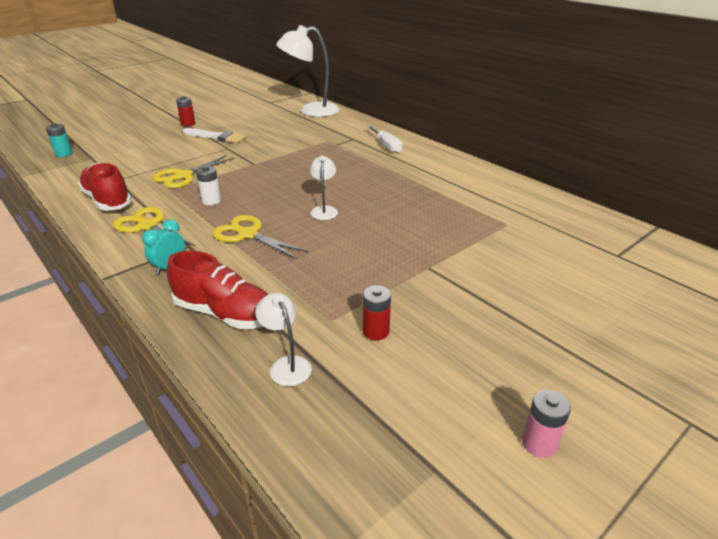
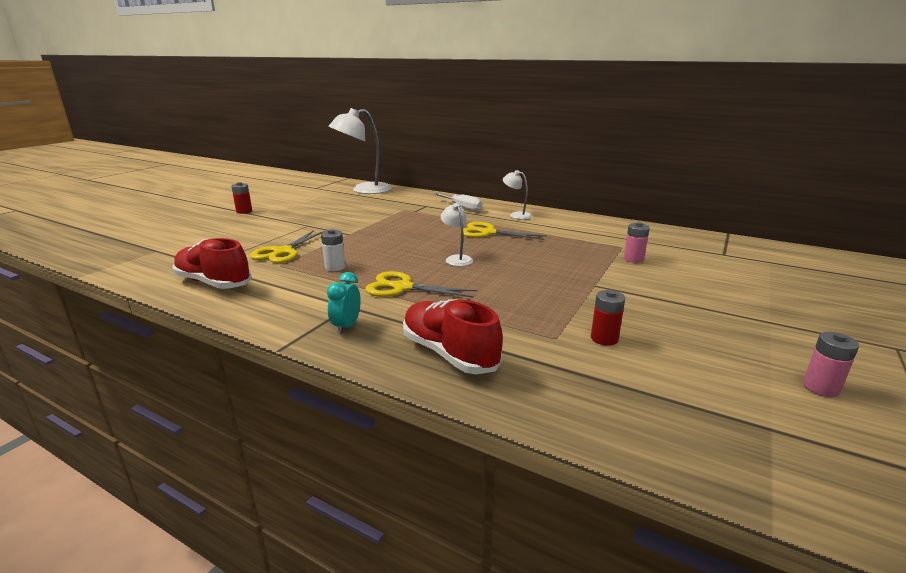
camera: 20 degrees left, 10 degrees down
(64, 154) = (116, 251): turquoise battery -> none
(147, 226) = (284, 297): yellow scissors -> yellow scissors (488, 232)
(216, 137) = (286, 218): white brush -> none
(226, 313) = (449, 353): red shoe -> red shoe turned 135 degrees counterclockwise
(286, 365) = (554, 381): white lamp -> white lamp (516, 215)
(503, 243) = (633, 259): none -> pink battery

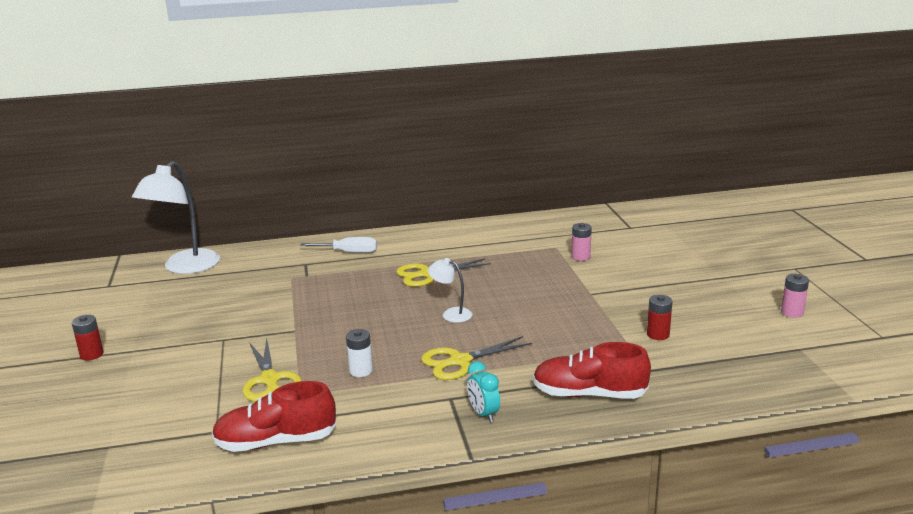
camera: 40 degrees left, 0 degrees up
(516, 215) = (417, 243): white lamp -> none

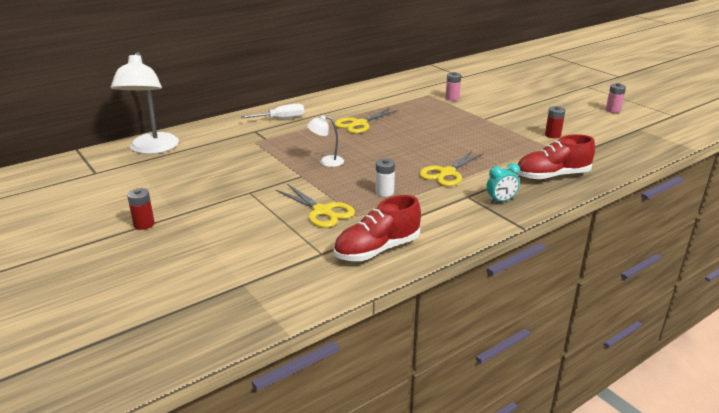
camera: 25 degrees left, 5 degrees up
(451, 314) = (406, 145): white lamp -> white lamp (326, 161)
(483, 414) = (500, 201): turquoise clock -> turquoise clock turned 60 degrees counterclockwise

